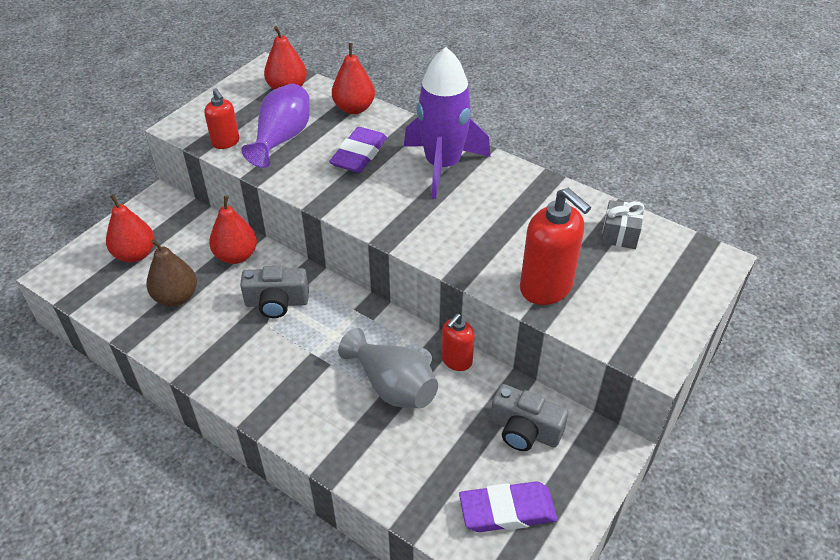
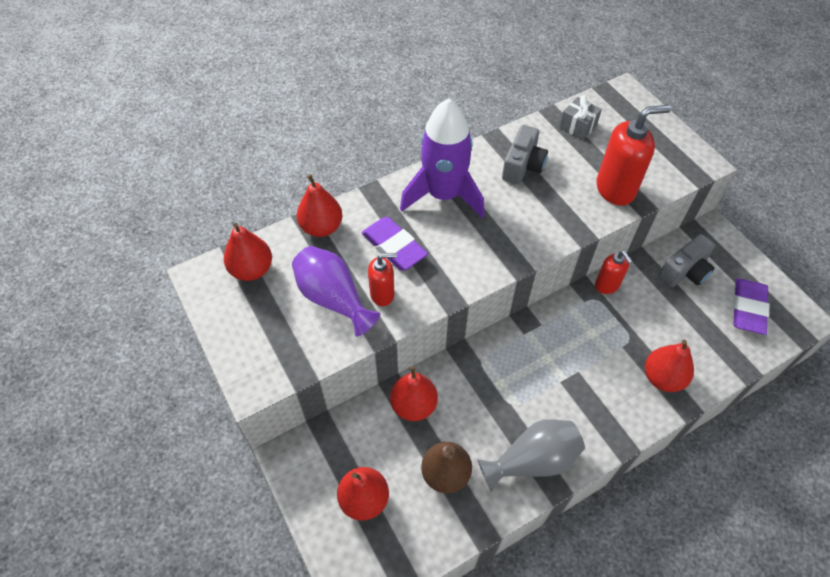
camera: 65 degrees left, 10 degrees up
(226, 142) = (309, 349): red soap dispenser -> red soap dispenser (382, 294)
(277, 302) = (491, 389): grey camera -> grey camera (523, 166)
(357, 440) = (662, 378): none -> red pear
(392, 386) = (617, 336): grey vase -> grey vase (532, 461)

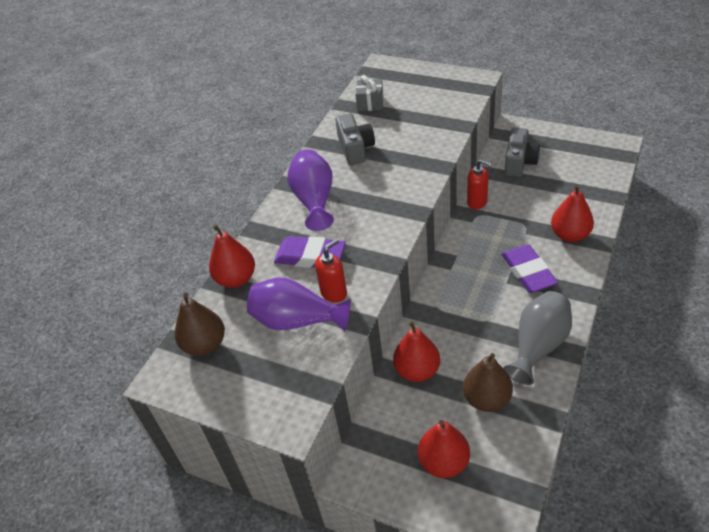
camera: 30 degrees left, 10 degrees down
(252, 270) = (205, 345): red pear -> brown pear
(443, 195) = (314, 200): purple rocket -> purple vase
(615, 189) = (436, 126): red soap dispenser -> none
(748, 308) = (580, 160): purple eraser -> purple eraser (528, 272)

